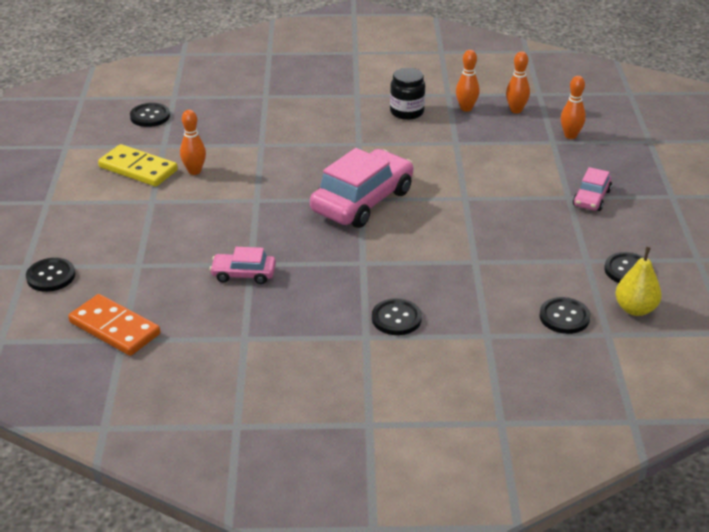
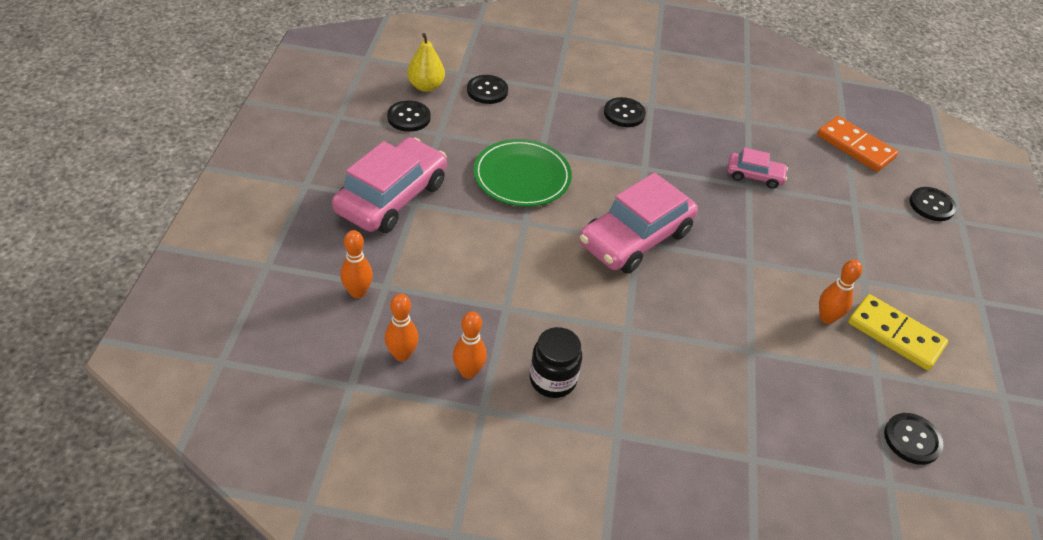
camera: 175 degrees left, 10 degrees up
(484, 234) = (522, 176): none -> green plate
(591, 198) = (391, 197): pink car -> pink car, size x1.99

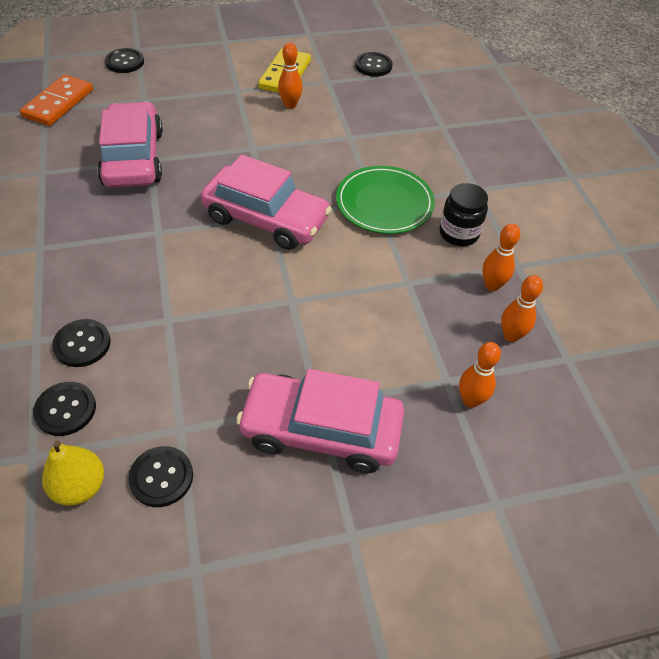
camera: 110 degrees left, 5 degrees up
(522, 176) = (221, 323): green plate -> green plate (384, 203)
(624, 114) = (66, 266): black button -> black button (82, 344)
(754, 176) = (133, 158): pink car -> pink car, size x1.99

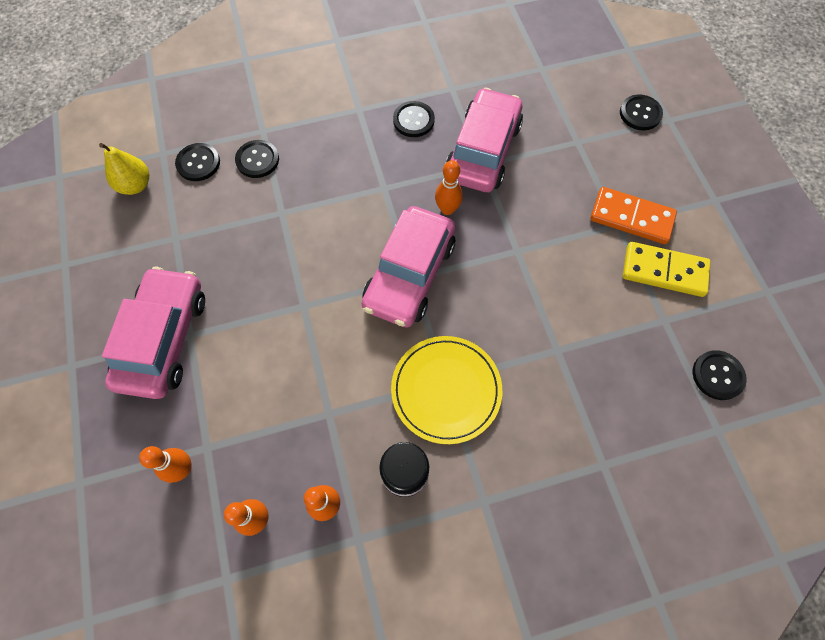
camera: 90 degrees right, 15 degrees up
(58, 103) = (554, 76): orange domino -> orange domino (631, 218)
(133, 158) = (483, 151): pink car -> pink car turned 60 degrees counterclockwise
(161, 477) = (136, 232): black button -> black button (413, 120)
(290, 105) = (604, 281): orange bowling pin -> orange bowling pin (447, 209)
(384, 203) = (446, 390): green plate -> yellow plate

